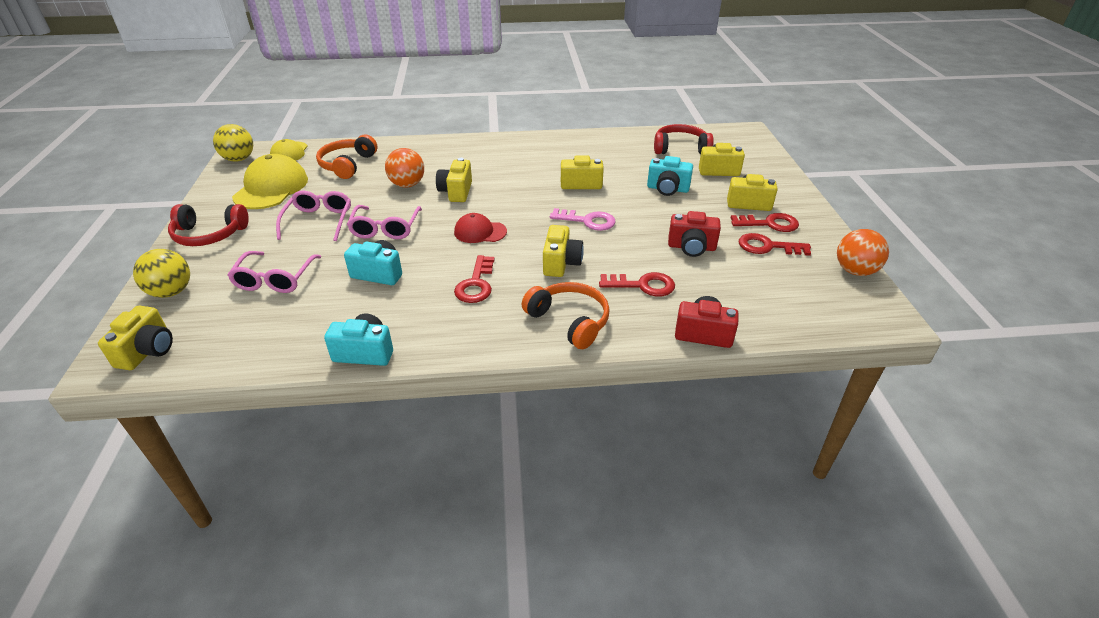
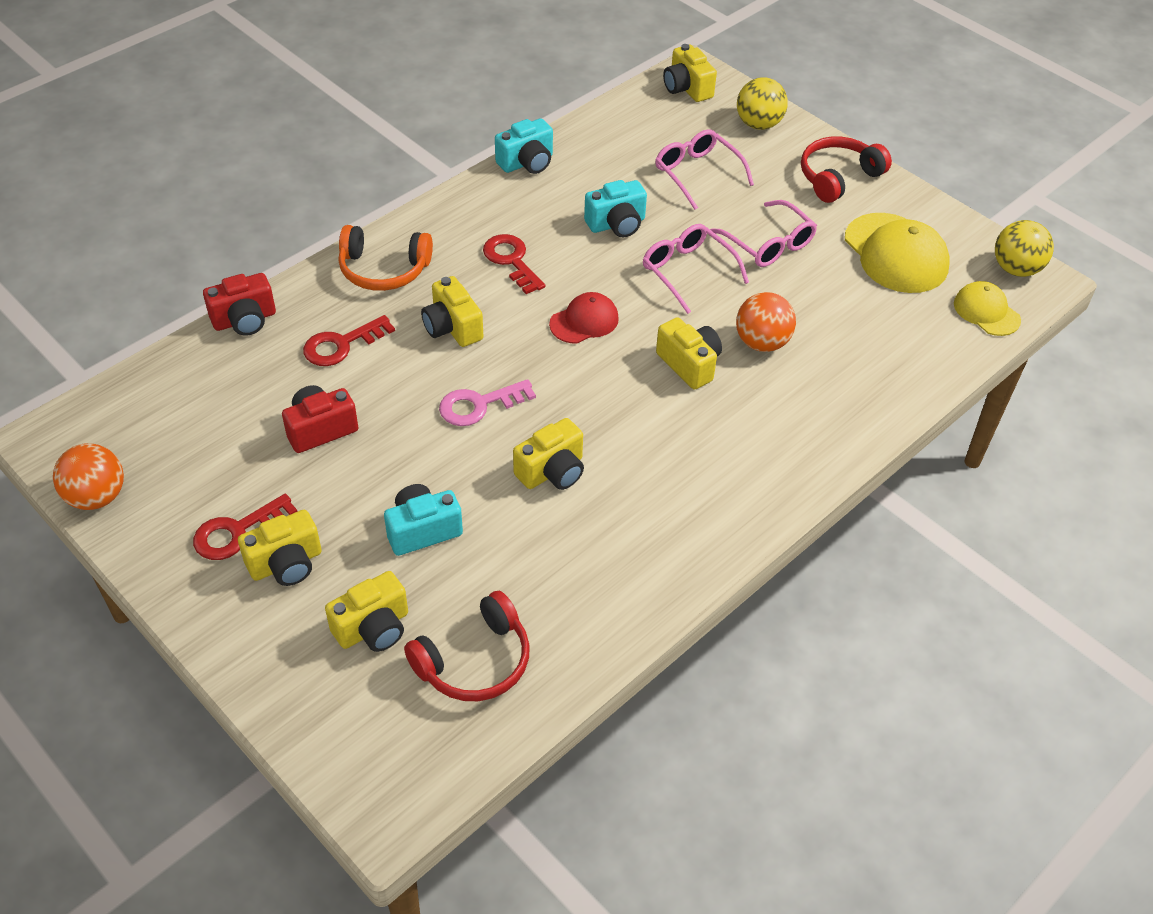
camera: 140 degrees right, 10 degrees up
(347, 165) = (884, 333): orange headphones -> none
(767, 246) = (224, 483): red key -> none

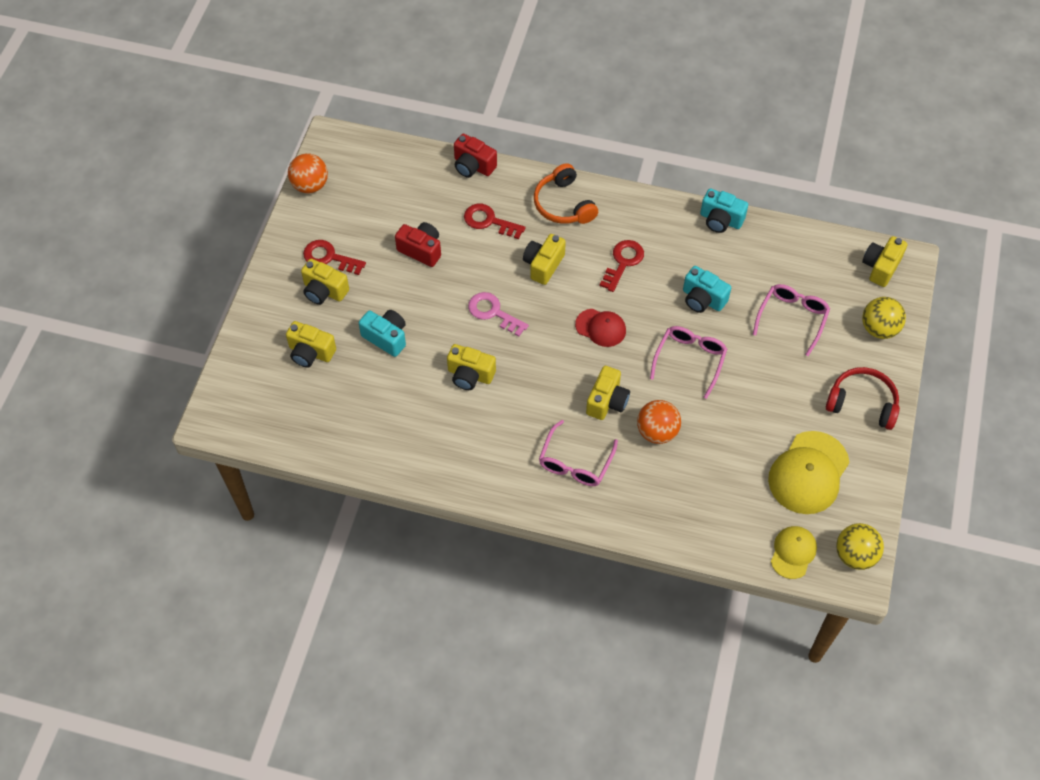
camera: 60 degrees right, 10 degrees up
(475, 661) = (319, 409): red headphones -> none
(769, 244) = (755, 393): pink glasses -> pink glasses (575, 463)

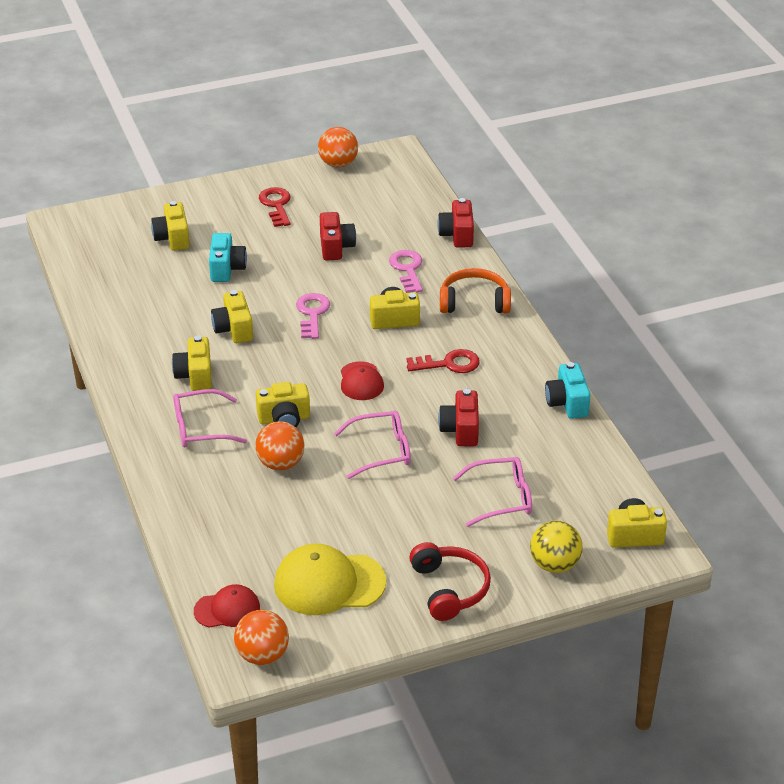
camera: 55 degrees right, 20 degrees down
(324, 291) = (240, 218): yellow camera -> yellow camera (195, 376)
(489, 221) = (407, 269): red key -> pink key
(563, 204) = (474, 302): orange headphones -> orange headphones turned 60 degrees clockwise
(702, 299) = (460, 430): turquoise camera -> red camera
(793, 552) = (227, 609): yellow cap -> red cap
(855, 555) = (262, 655): yellow ball -> orange ball

